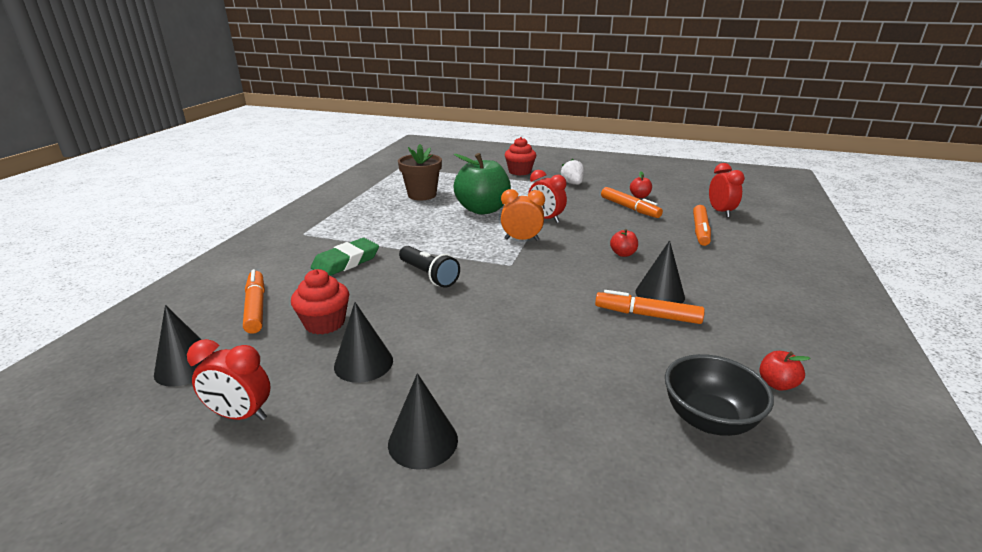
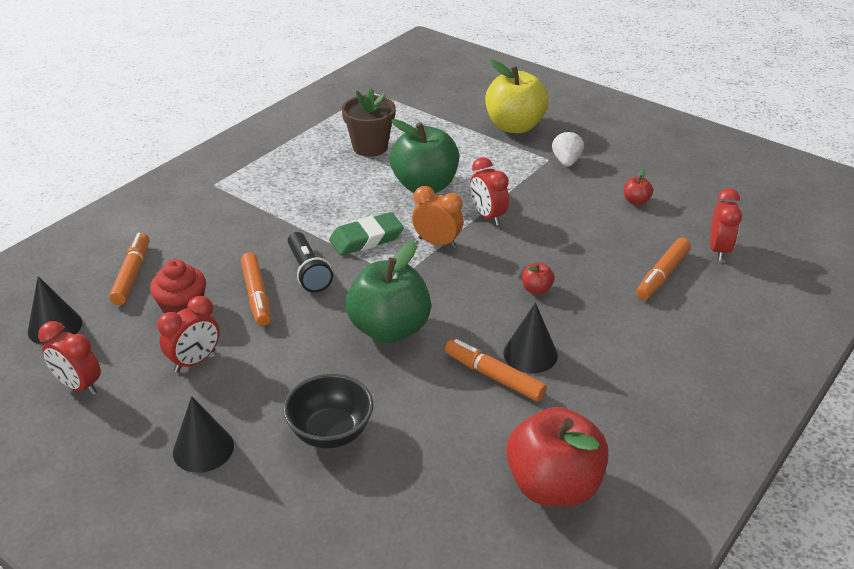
camera: 20 degrees right, 10 degrees up
(346, 262) = (237, 235): green eraser -> green eraser (366, 239)
(363, 363) = (195, 361): black cone -> red clock
(520, 171) = (514, 126): red cupcake -> yellow apple
(531, 300) = (389, 329): none -> green apple
(629, 208) = (605, 219): orange marker -> orange marker (256, 295)
(709, 419) = (454, 500): black bowl -> black bowl (330, 432)
(777, 384) = (553, 485): red apple -> red apple, size x2.43

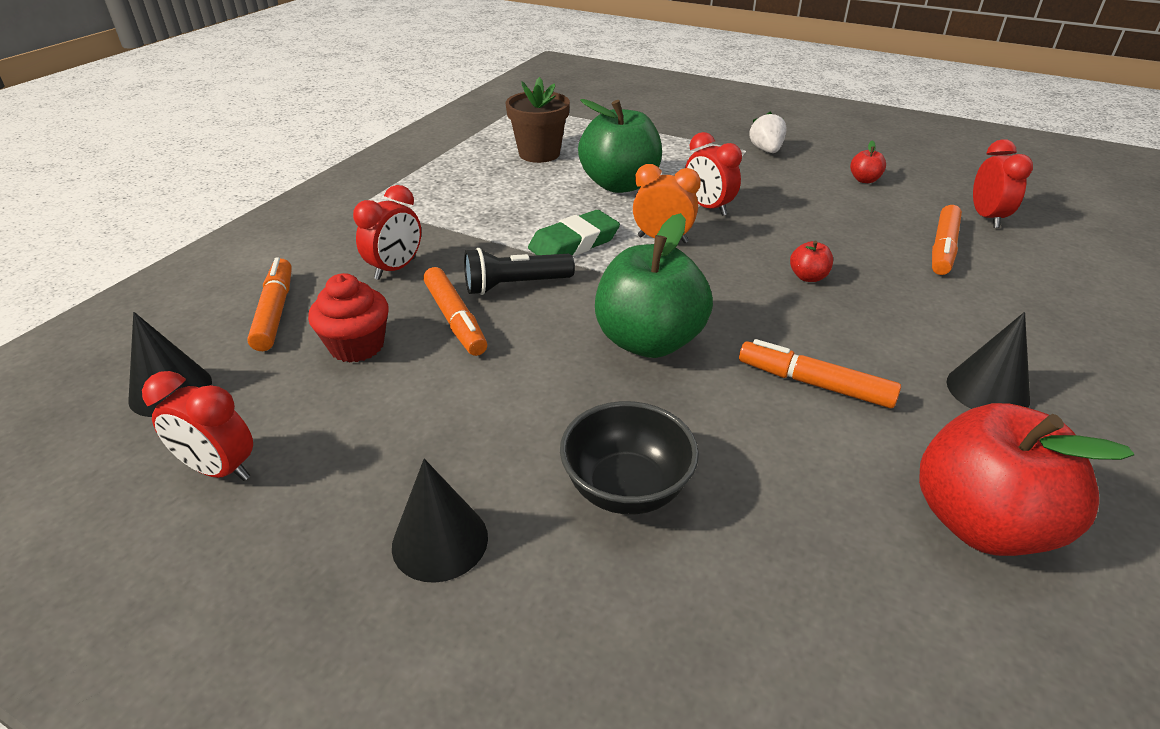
camera: 10 degrees left, 0 degrees up
(195, 361) = (392, 413): red clock -> red clock (395, 269)
(308, 272) = (515, 285): black flashlight -> black flashlight turned 105 degrees clockwise
(514, 126) = (692, 124): yellow apple -> none
(530, 354) = (844, 351): black cone -> black cone (987, 390)

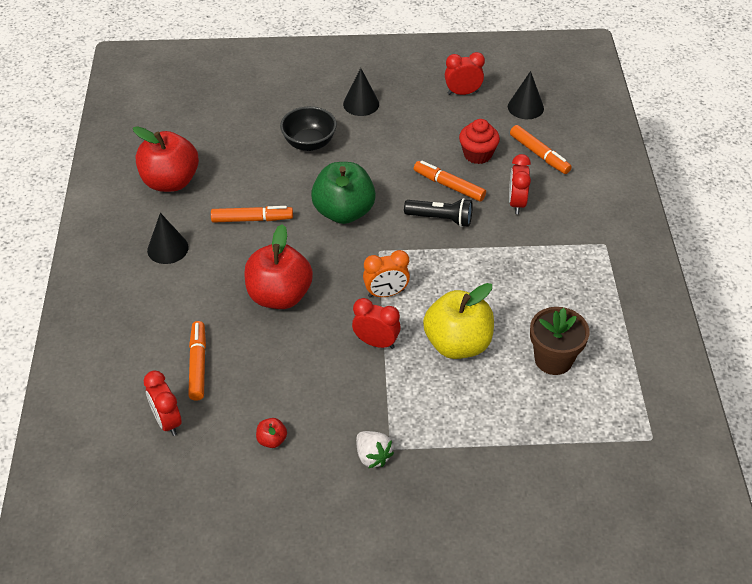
camera: 150 degrees right, 10 degrees up
(515, 285) = (441, 219): black flashlight -> black flashlight turned 60 degrees clockwise
(574, 243) = (437, 266): green eraser -> none
(620, 184) = (457, 344): green apple -> yellow apple
(808, 277) = (279, 296): red apple -> red apple, size x2.43

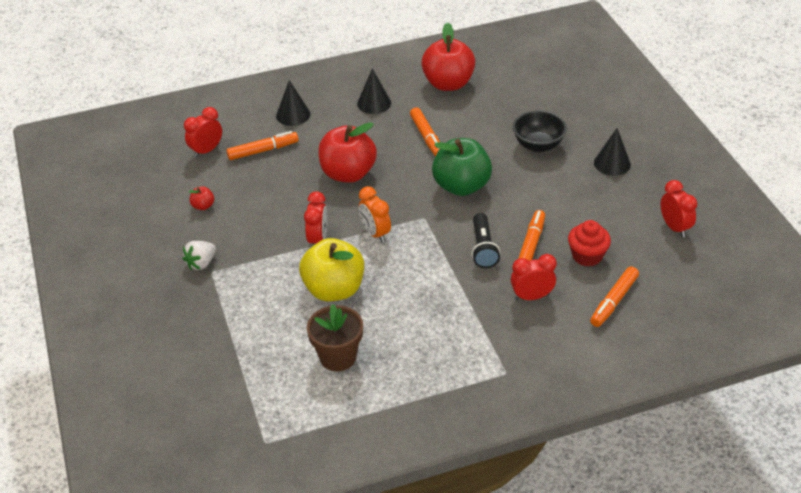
camera: 75 degrees right, 5 degrees down
(525, 107) = (683, 278): black cone -> black cone (293, 115)

